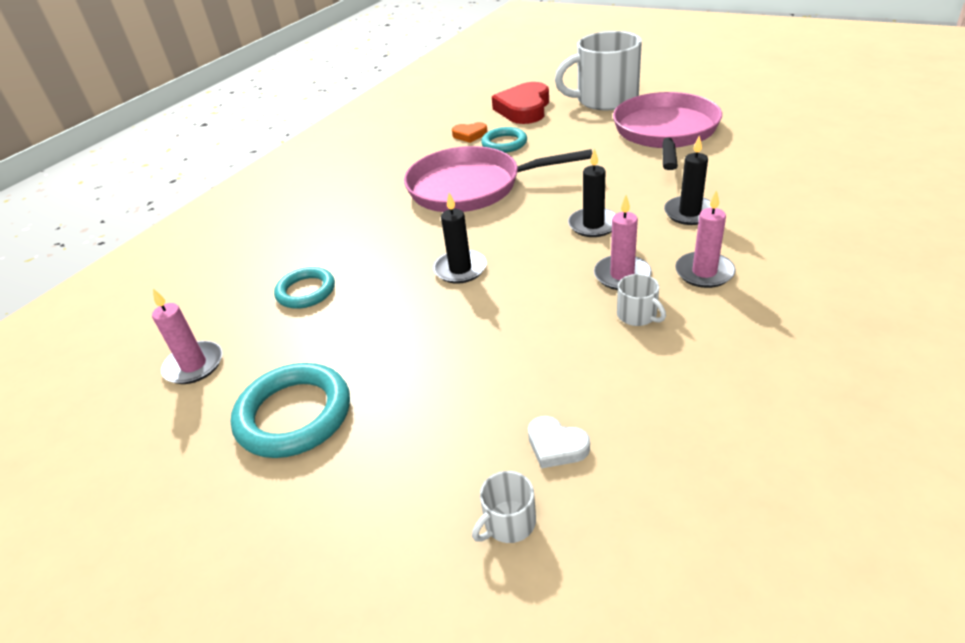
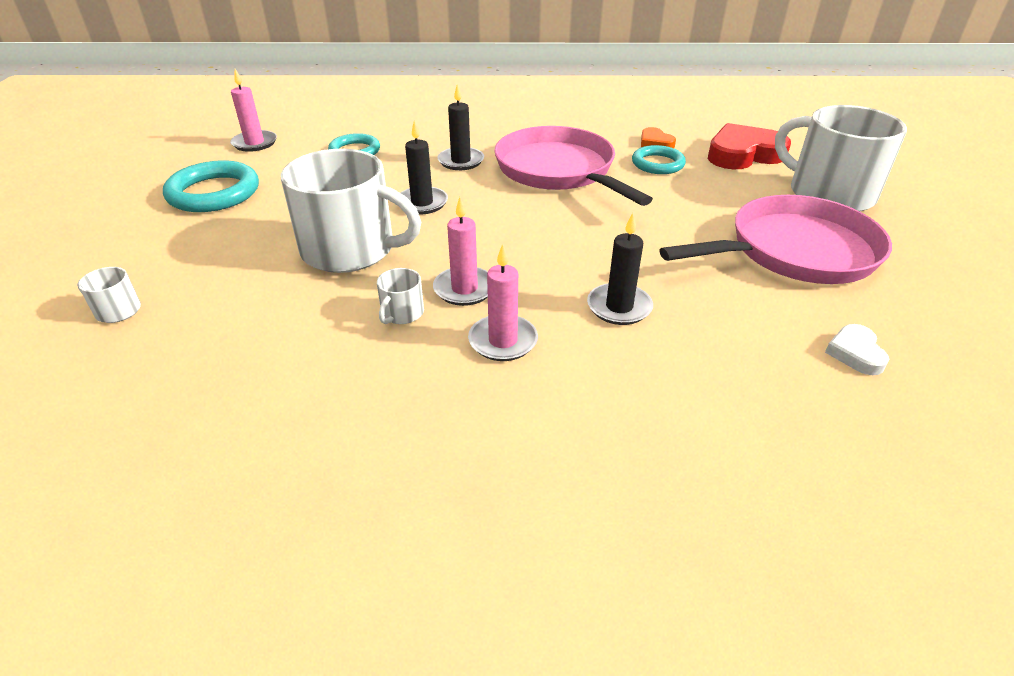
camera: 55 degrees right, 0 degrees up
(511, 327) = (350, 250): none -> white mug
(556, 446) = (204, 311): white heart -> white heart (855, 353)
(593, 225) = (544, 251): black candle -> black candle (461, 161)

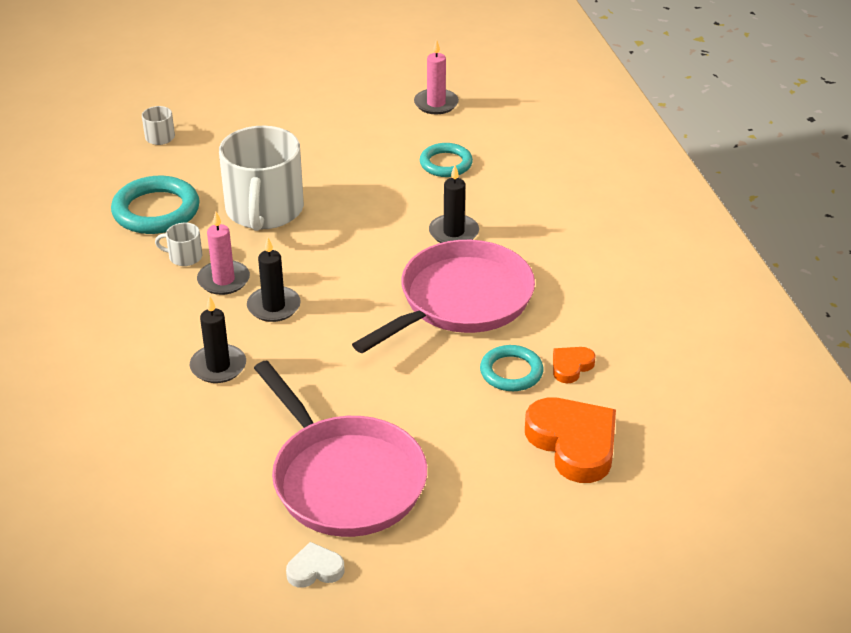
camera: 75 degrees right, 0 degrees up
(214, 193) = (332, 116): turquoise ring -> turquoise ring (156, 211)
(422, 203) = (356, 228): black candle -> black candle (274, 306)
(503, 341) = (161, 311): pink candle -> none
(743, 154) = (573, 443): red heart -> orange heart
(829, 194) = (491, 515): white mug -> none
(855, 353) = (183, 508): white heart -> white heart (315, 570)

